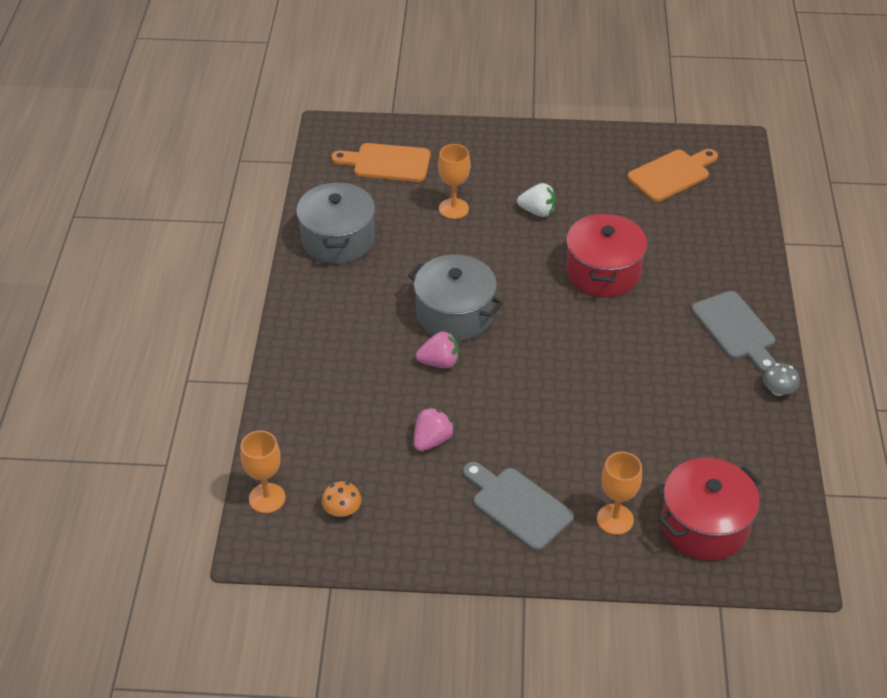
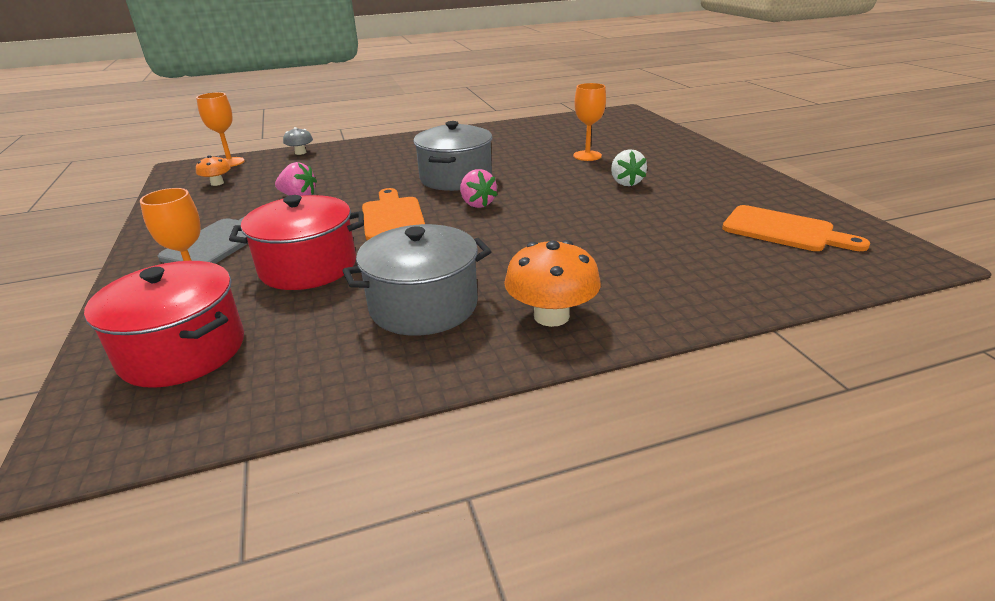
camera: 70 degrees right, 15 degrees down
(338, 240) = (507, 133): grey pot -> grey pot (423, 306)
(387, 163) = (612, 130): orange cutting board -> orange cutting board (393, 217)
(439, 362) = (393, 183): pink strawberry -> pink strawberry (477, 204)
(603, 272) = (573, 223): red pot -> red pot (308, 267)
(735, 329) = (551, 316): grey cutting board -> orange mushroom
(778, 390) = (453, 371): grey mushroom -> grey mushroom (300, 152)

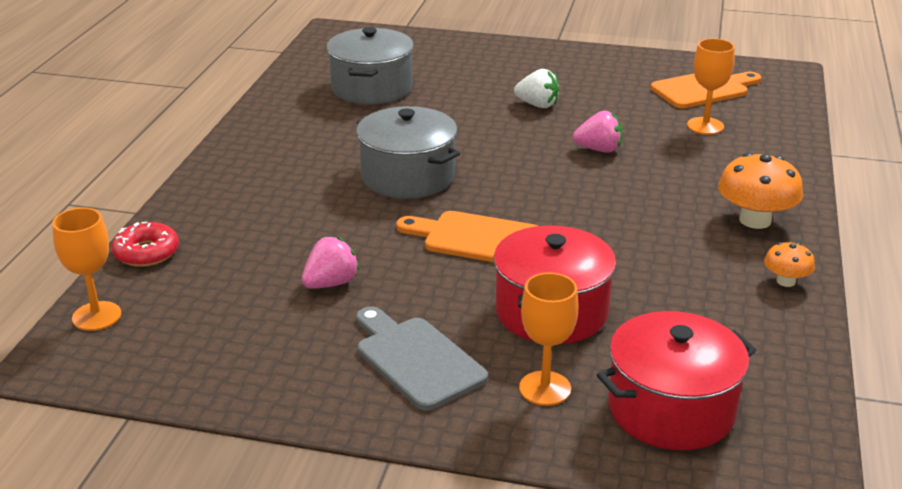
camera: 60 degrees left, 0 degrees up
(217, 183) = (184, 338): orange mushroom -> orange mushroom (786, 281)
(300, 152) = (146, 252): grey mushroom -> red donut
(423, 306) = (691, 269): grey pot -> grey pot (371, 88)
(477, 204) = (498, 186): pink strawberry -> pink strawberry (599, 149)
(587, 156) = (442, 95): orange goblet -> orange goblet (705, 126)

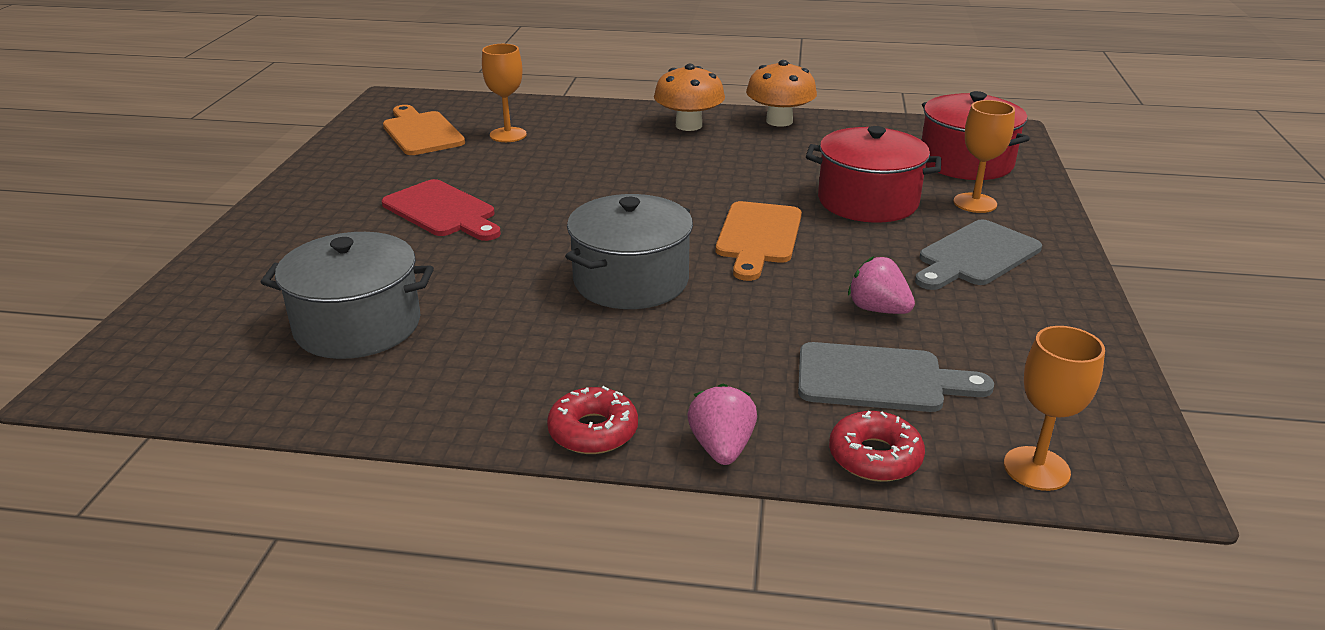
camera: 95 degrees left, 0 degrees up
(224, 160) = (593, 431): none -> red donut
(231, 268) = (879, 379): none -> grey cutting board
(537, 105) = (442, 211): white strawberry -> red cutting board
(599, 149) = (559, 181): pink strawberry -> pink strawberry (721, 448)
(786, 281) = (779, 121): orange mushroom -> orange mushroom, size x1.82

